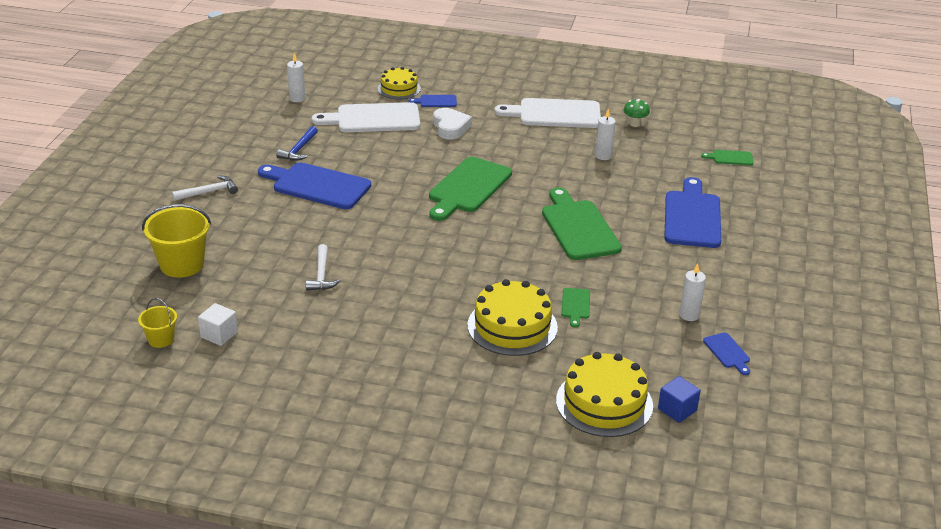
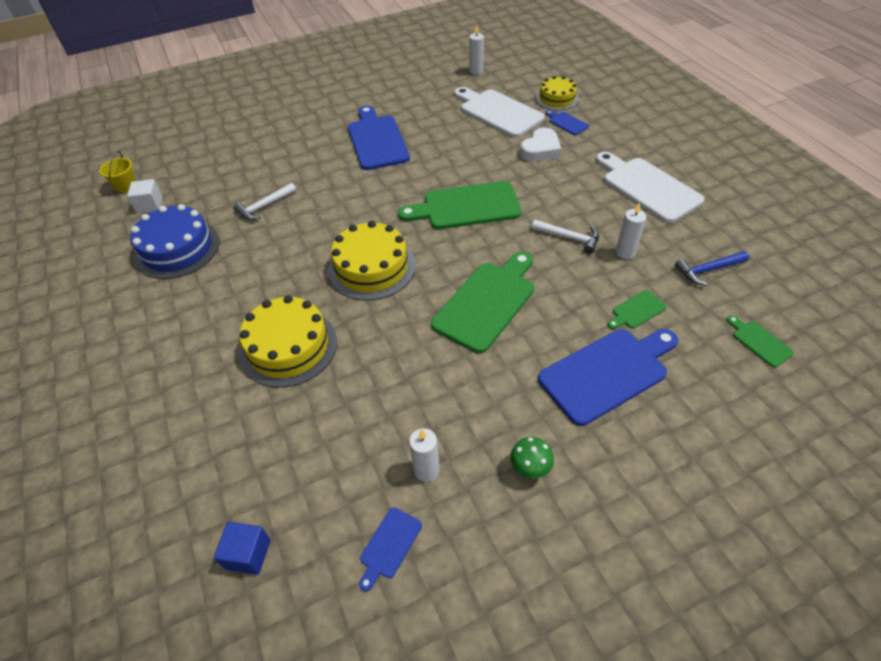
camera: 55 degrees right, 15 degrees up
(182, 264) = (219, 145): yellow bucket -> none
(209, 192) = (315, 106): white hammer -> white hammer (569, 238)
(299, 150) = (412, 108): blue hammer -> blue hammer (708, 270)
(312, 340) = (177, 249): none -> blue cake
(575, 305) = (359, 371): green cutting board -> green cutting board (636, 310)
(604, 403) = (218, 482): yellow cake -> yellow cake (371, 268)
(635, 124) = (710, 241): green mushroom -> green mushroom (530, 469)

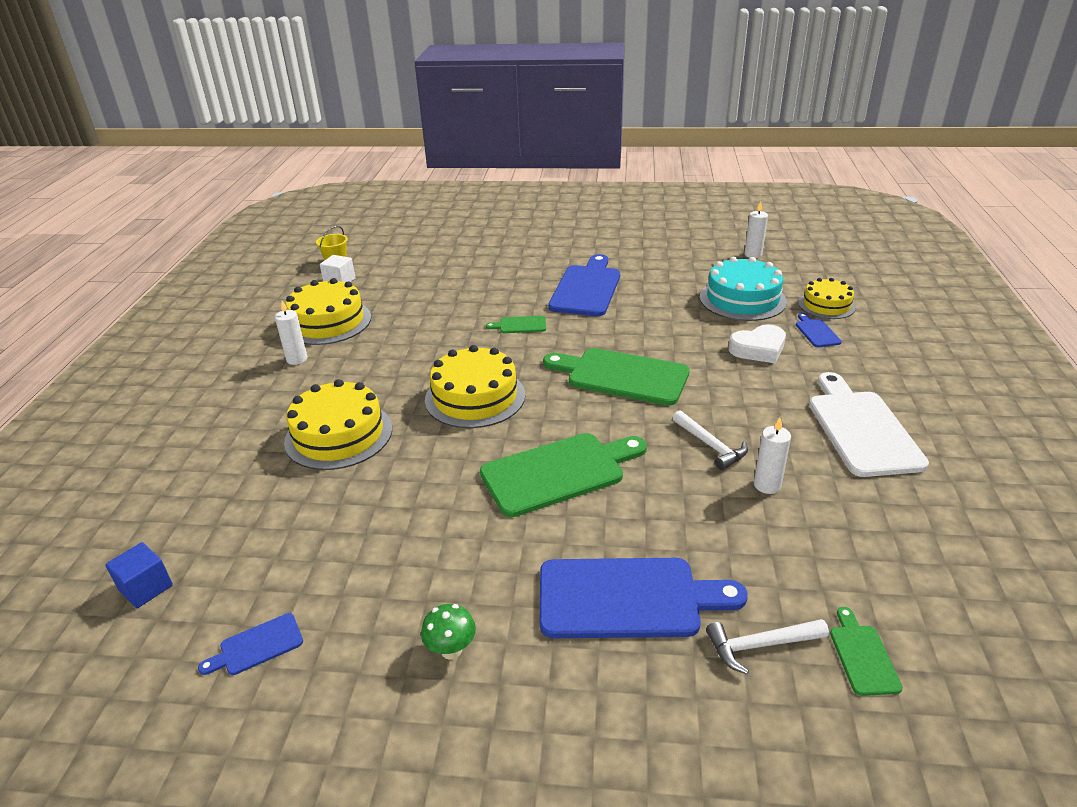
camera: 30 degrees right, 15 degrees down
(177, 249) = (328, 322): blue cake -> yellow cake
(264, 206) = (429, 312): white hammer -> white hammer (760, 645)
(426, 470) = (353, 598): white candle -> white candle (297, 359)
(498, 112) = (742, 299): white cutting board -> turquoise cake
(636, 310) = (724, 550): green cutting board -> green cutting board (520, 325)
(708, 270) = (862, 545): blue hammer -> none

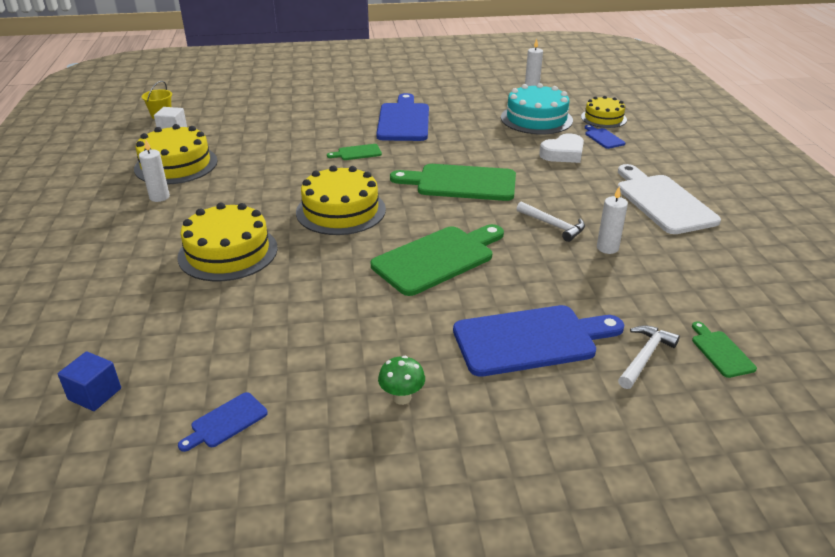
camera: 15 degrees left, 0 degrees up
(760, 645) = (644, 356): white hammer -> white hammer turned 150 degrees clockwise

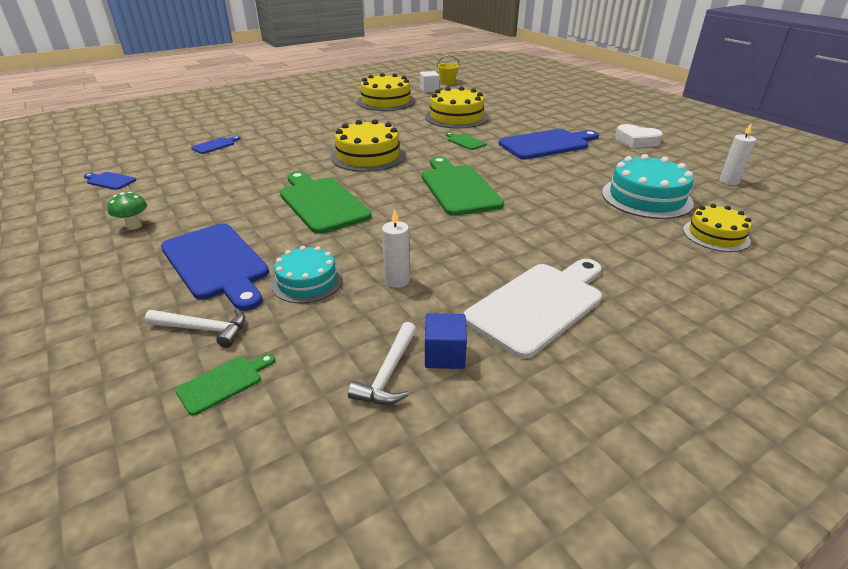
camera: 65 degrees right, 0 degrees up
(95, 394) = (134, 146): blue cube -> blue cube (444, 355)
(159, 197) = (341, 108): white candle -> none
(228, 252) = (288, 139): yellow cake -> yellow cake (456, 117)
(437, 258) = (322, 203): green cutting board -> green cutting board turned 150 degrees counterclockwise
(553, 225) = (418, 244): white hammer -> white hammer (388, 373)
(563, 153) = (582, 225): white heart -> white heart (636, 141)
(589, 291) = (307, 281): none -> turquoise cake
(603, 138) = (659, 242): blue cutting board -> blue cutting board (215, 145)

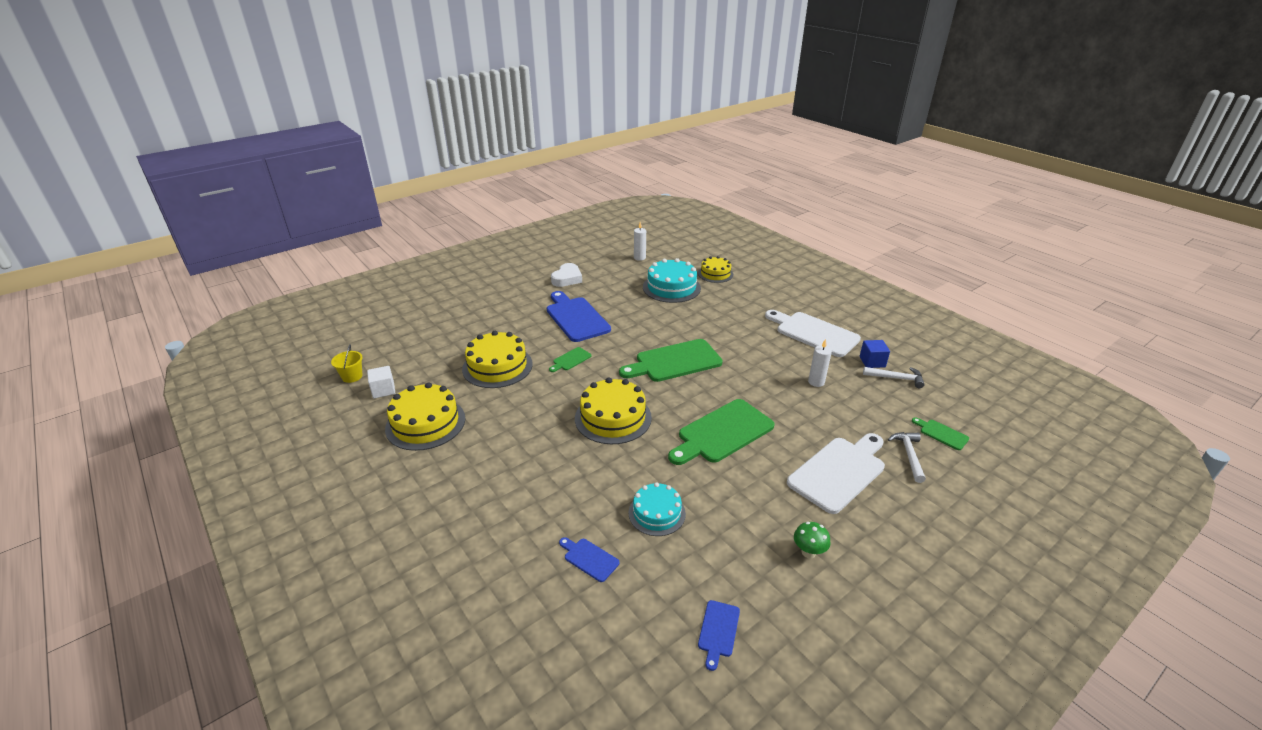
camera: 95 degrees left, 0 degrees up
(216, 263) = (839, 472): blue cutting board -> white cutting board
(307, 281) = (837, 420): turquoise cake -> turquoise cake (657, 513)

